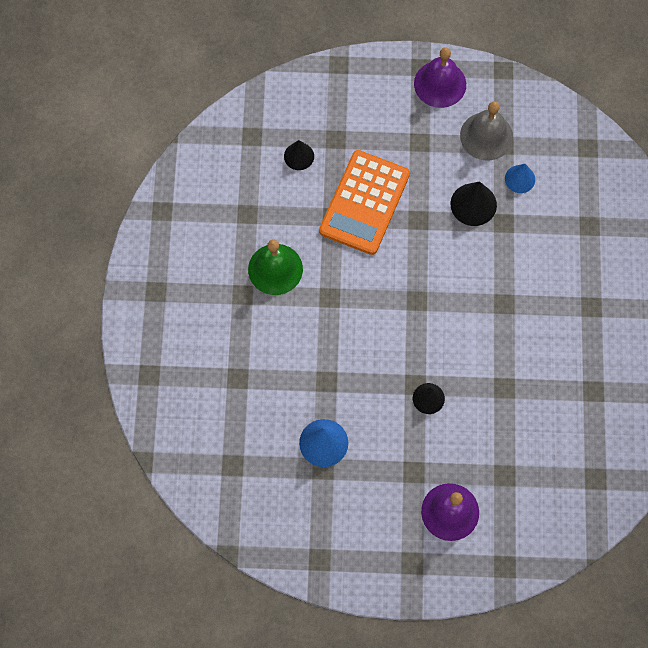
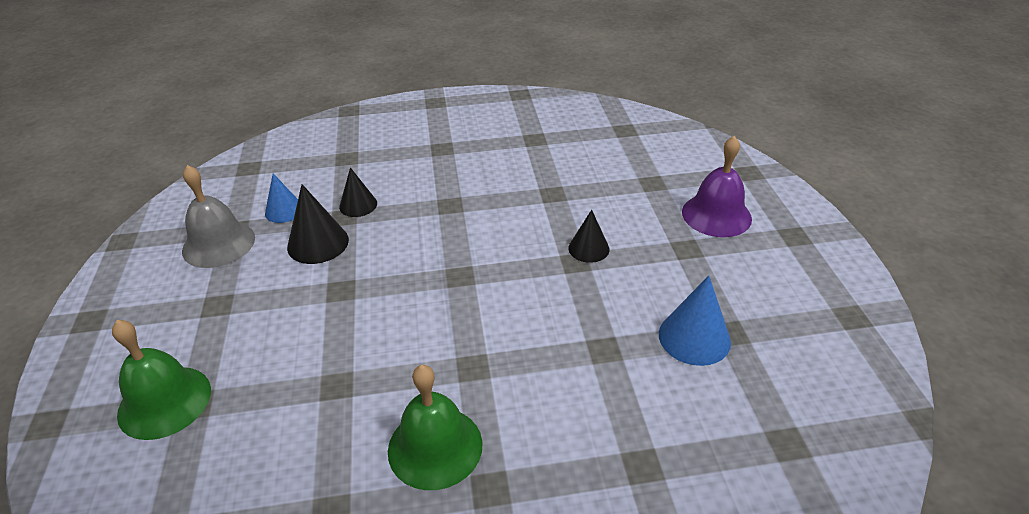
camera: 100 degrees left, 30 degrees down
(299, 156) = (218, 451): black cone -> black cone (358, 205)
(341, 123) = (164, 401): none -> green bell
(364, 203) = (312, 350): orange calculator -> none
(440, 84) = (124, 296): purple bell -> none

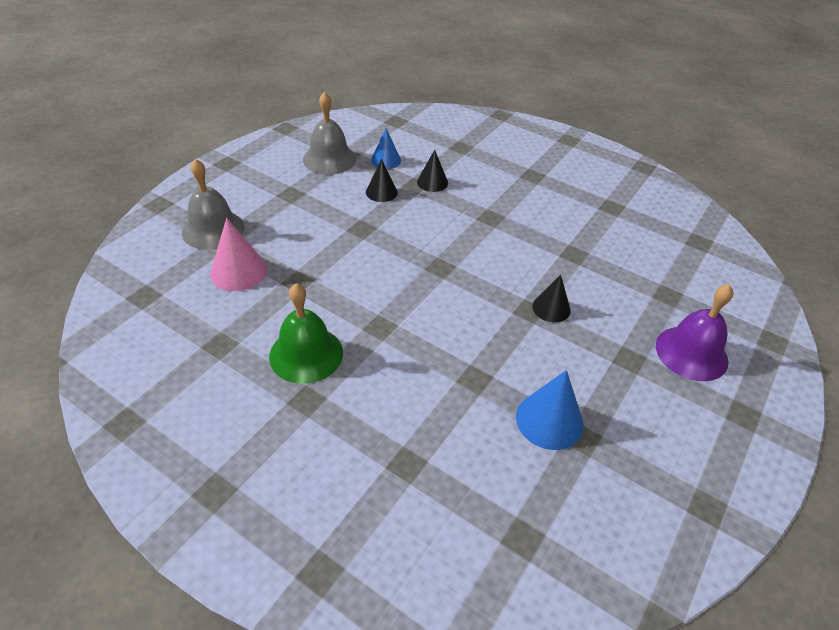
camera: 40 degrees right, 5 degrees up
(164, 401) = (213, 229): green bell -> grey bell
(255, 422) = (238, 271): none -> pink cone
(318, 243) = (381, 192): black cone -> black cone, size x0.66

